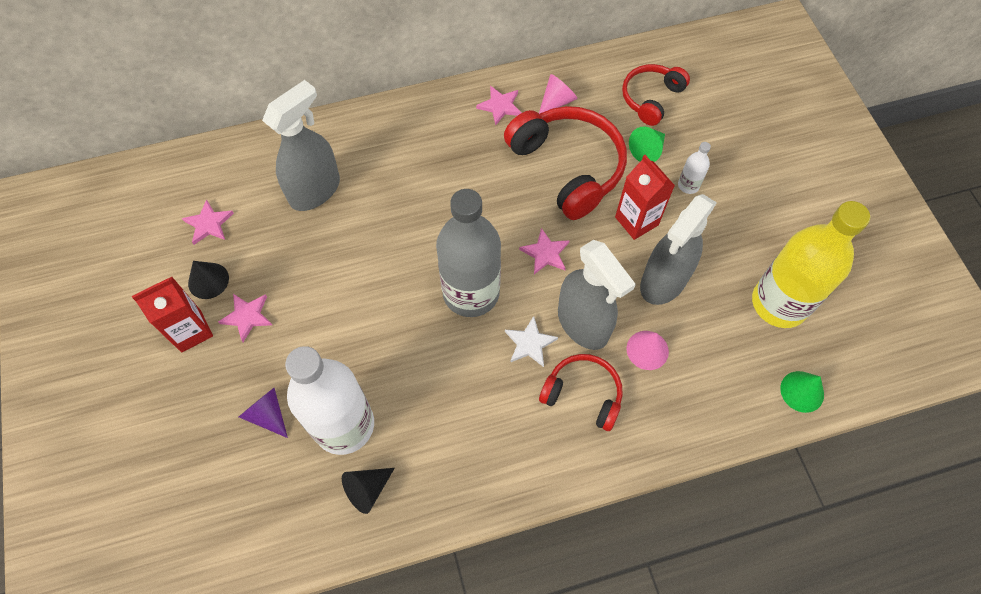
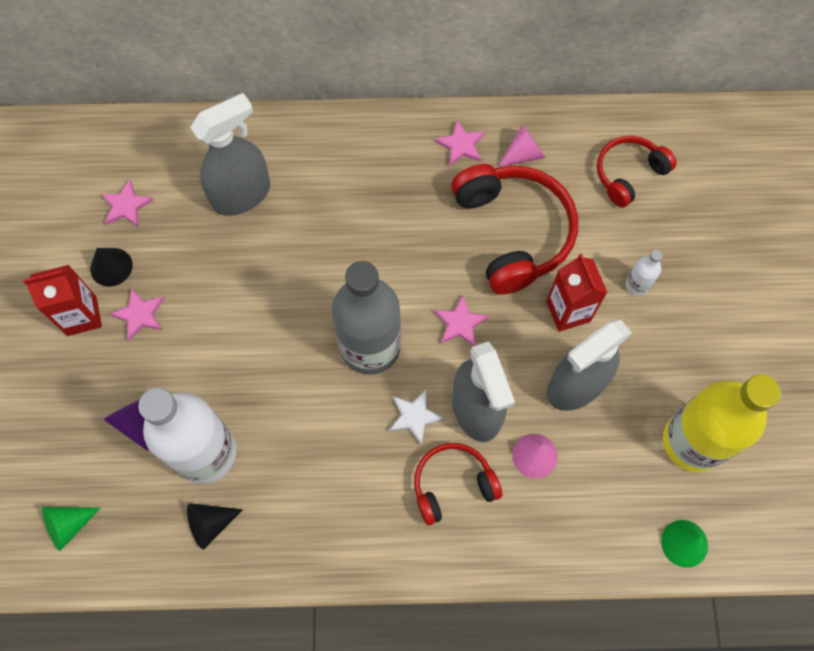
camera: 15 degrees right, 5 degrees up
(583, 394) = (453, 485): red headphones -> red headphones turned 60 degrees counterclockwise
(647, 150) = (605, 233): green cone -> green cone (68, 526)

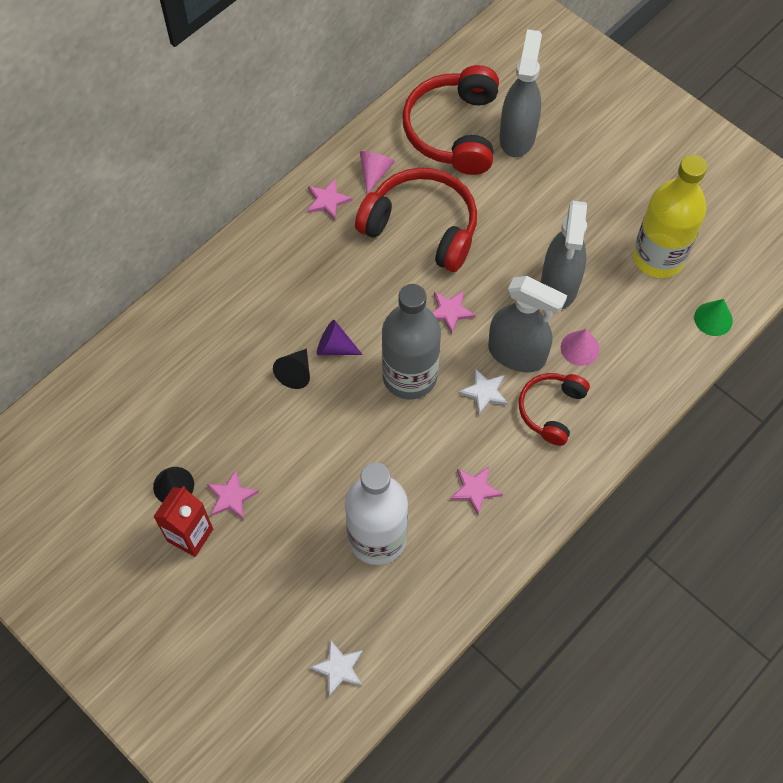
camera: 45 degrees left, 5 degrees down
(68, 526) = (338, 668): green cone -> white star
(126, 206) = (137, 437): pink star -> pink star (475, 490)
(134, 422) = (307, 565): purple cone -> purple cone (335, 347)
(211, 524) = (430, 576): black cone -> black cone (295, 373)
(242, 195) = (213, 358): grey spray bottle -> grey spray bottle (517, 136)
(568, 311) = (507, 246): red carton -> none
(629, 174) = (454, 131): red headphones -> red headphones, size x1.70
(637, 285) = (531, 194): white bottle -> none

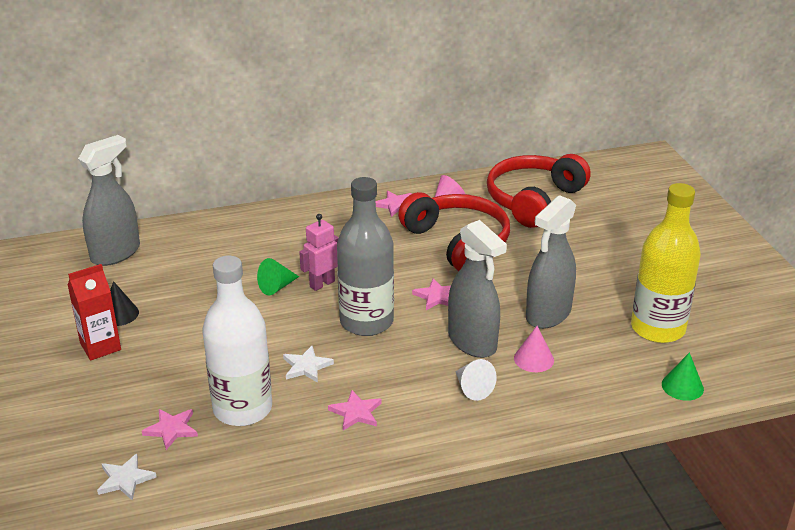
camera: 30 degrees right, 30 degrees down
(231, 497) = (154, 337): pink star -> pink star (171, 429)
(295, 373) = (277, 287): black cone -> green cone
(335, 347) = (322, 284): purple cone -> pink robot
(484, 392) = (422, 354): white star -> white star (306, 366)
(517, 136) = (586, 219): grey spray bottle -> grey spray bottle (116, 253)
(551, 410) = (472, 388): red headphones -> white cone

